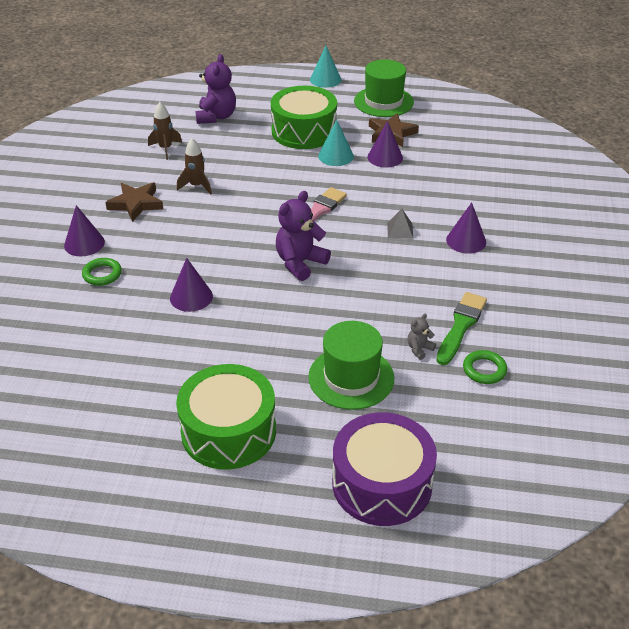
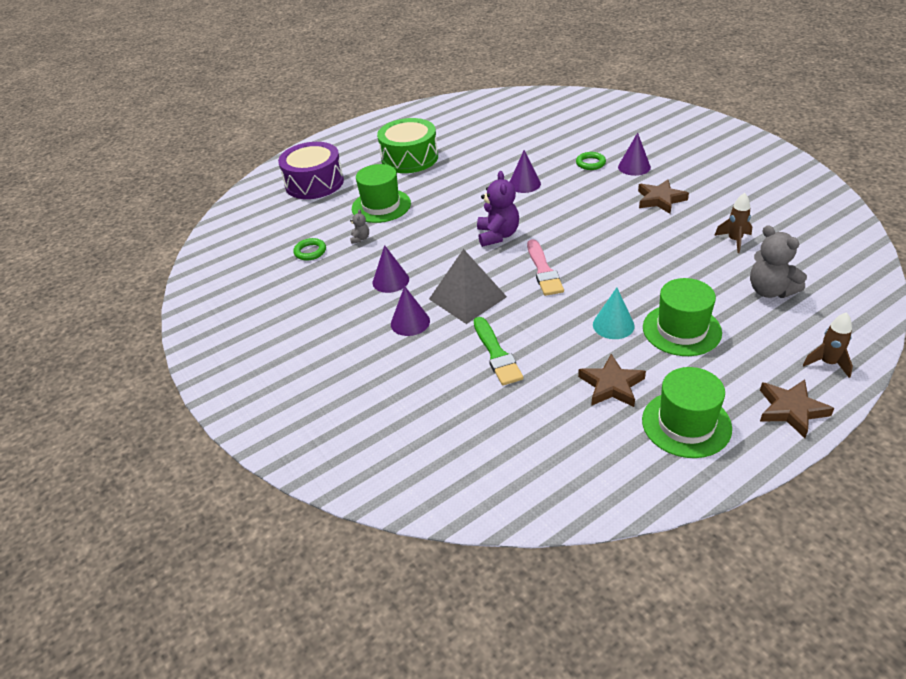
camera: 140 degrees right, 0 degrees up
(196, 186) = (653, 233): brown rocket -> brown rocket (828, 363)
(216, 117) = (770, 291): purple teddy bear -> grey teddy bear
(304, 131) = (681, 330): green drum -> green hat
(325, 79) = (791, 410): turquoise cone -> brown star
(385, 157) = (575, 353): purple cone -> purple cone (390, 281)
(400, 230) = (467, 298): grey pyramid -> grey pyramid, size x2.25
(461, 326) = (349, 265): green brush -> green brush (496, 354)

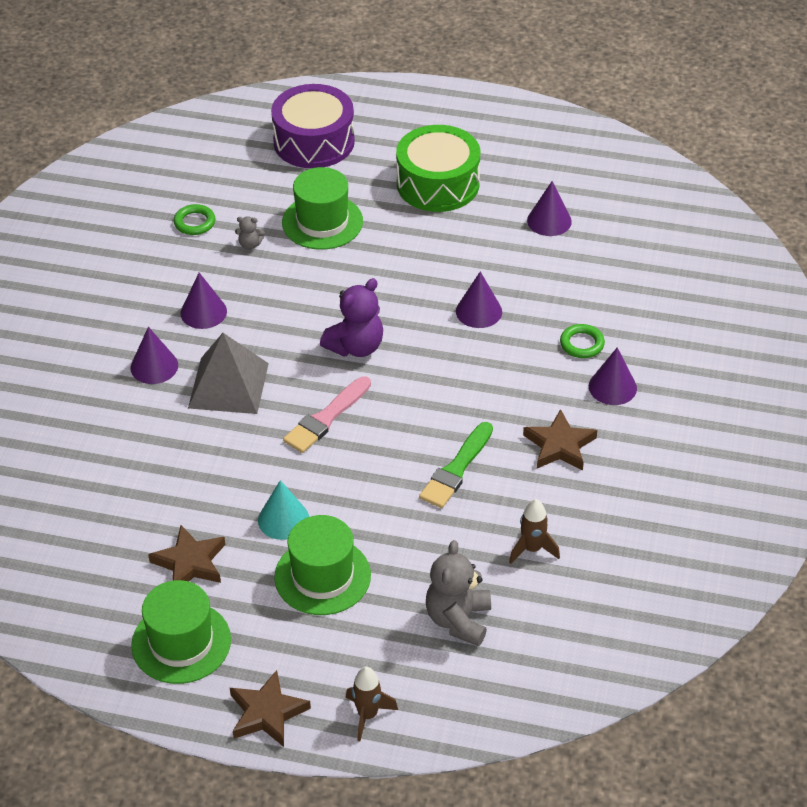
camera: 45 degrees right, 5 degrees up
(360, 239) = (250, 245): grey teddy bear -> grey teddy bear turned 45 degrees clockwise
(486, 137) = (549, 221): none -> purple cone
(496, 354) = (163, 456): green brush -> green brush (456, 469)

